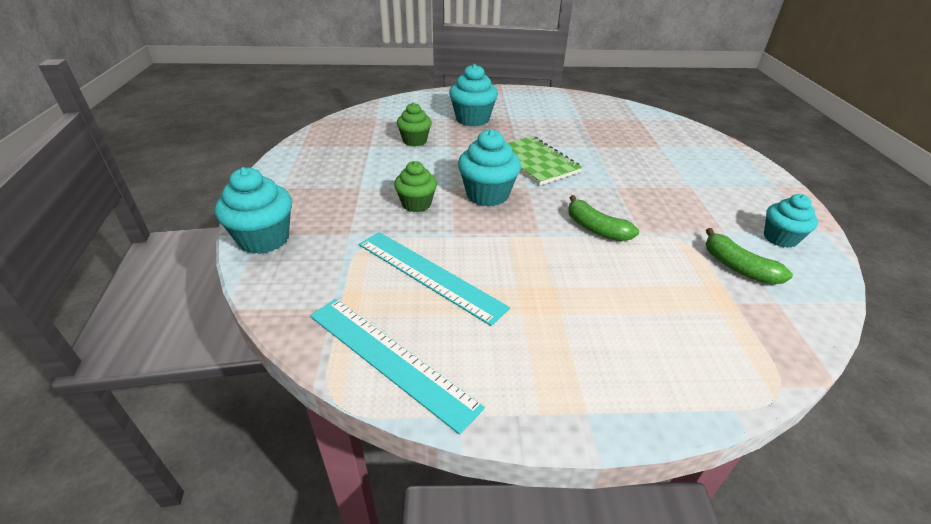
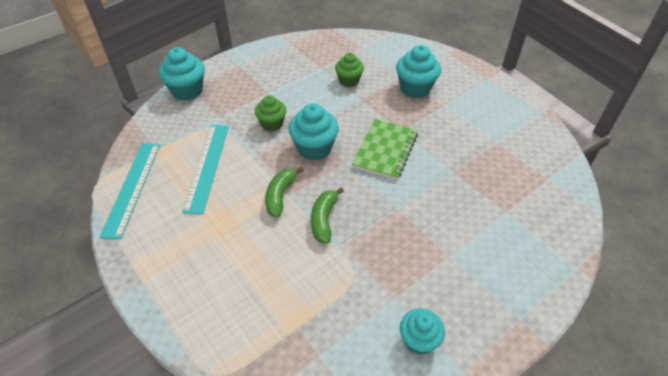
camera: 55 degrees right, 10 degrees up
(738, 267) = (346, 319): green banana -> green banana (280, 195)

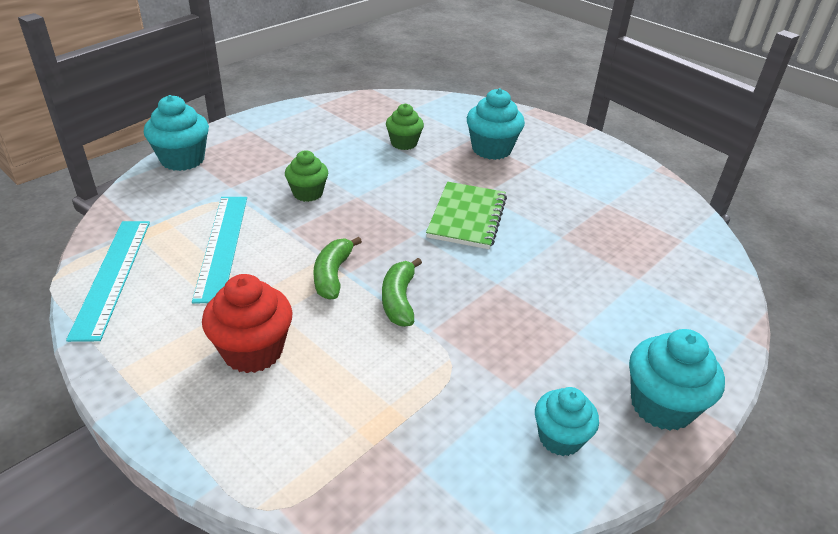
camera: 10 degrees left, 10 degrees down
(218, 254) = (253, 351): none -> red cupcake
(314, 148) = (371, 218): turquoise cupcake -> turquoise cupcake (661, 405)

